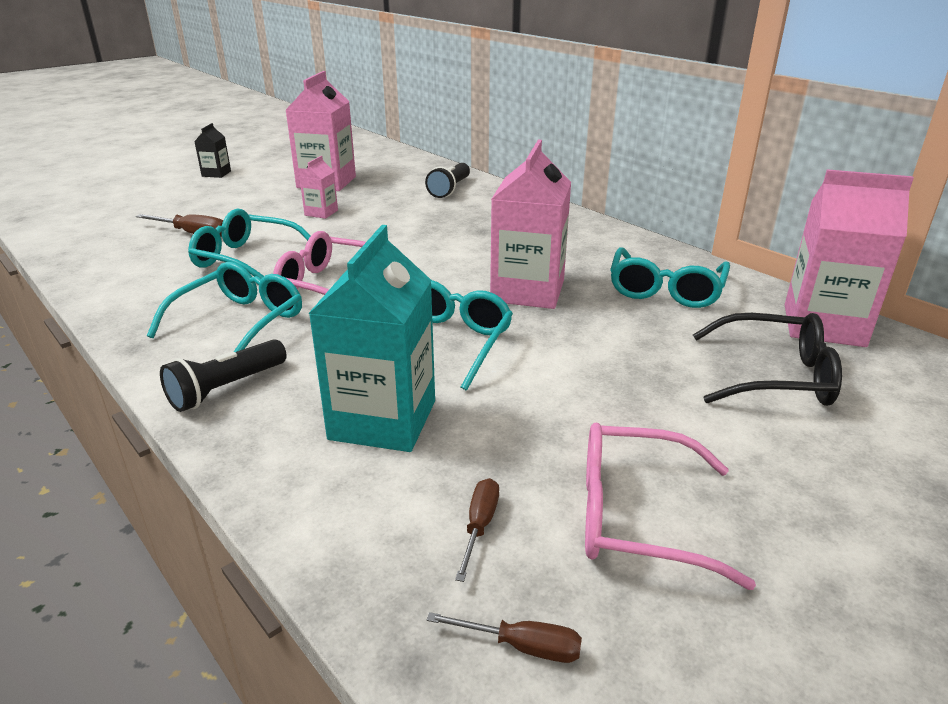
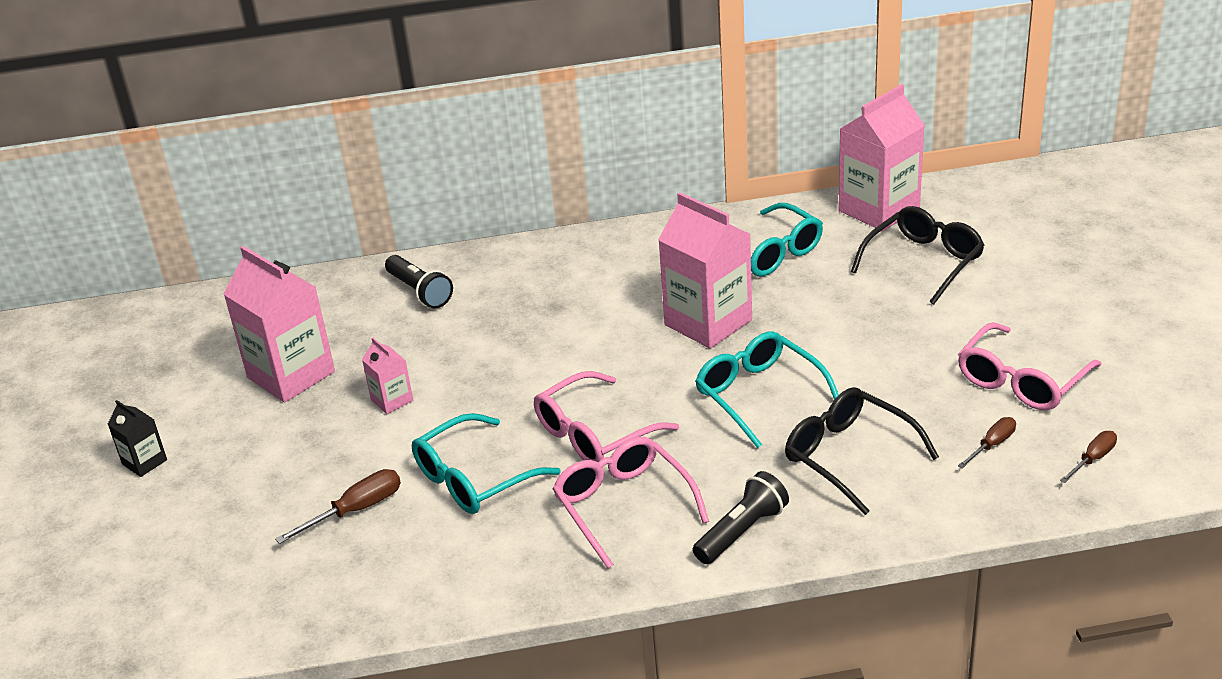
camera: 55 degrees left, 5 degrees up
(226, 389) = (741, 531): black flashlight -> black flashlight turned 120 degrees counterclockwise
(240, 322) = (623, 506): turquoise glasses -> pink glasses
(383, 420) = (848, 456): turquoise carton -> black glasses
(479, 526) = (992, 445): brown screwdriver -> brown screwdriver turned 90 degrees clockwise

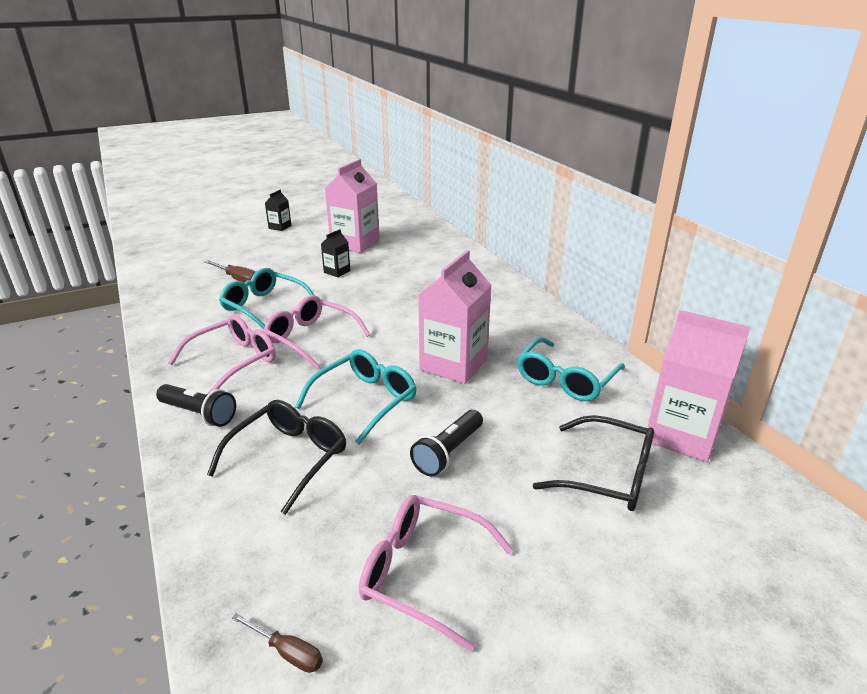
camera: 70 degrees right, 5 degrees down
(392, 400) = (337, 271): pink carton -> black carton
(420, 292) = (445, 261): black flashlight -> black flashlight (448, 452)
(992, 445) = (309, 556): brown screwdriver -> none

